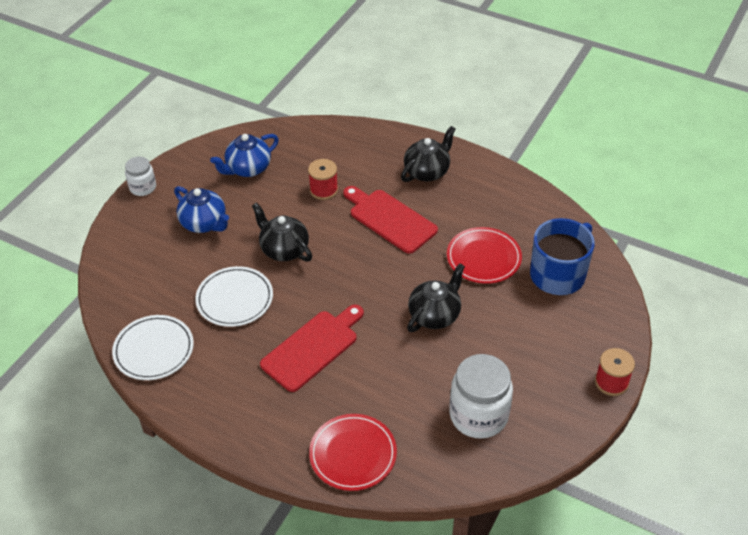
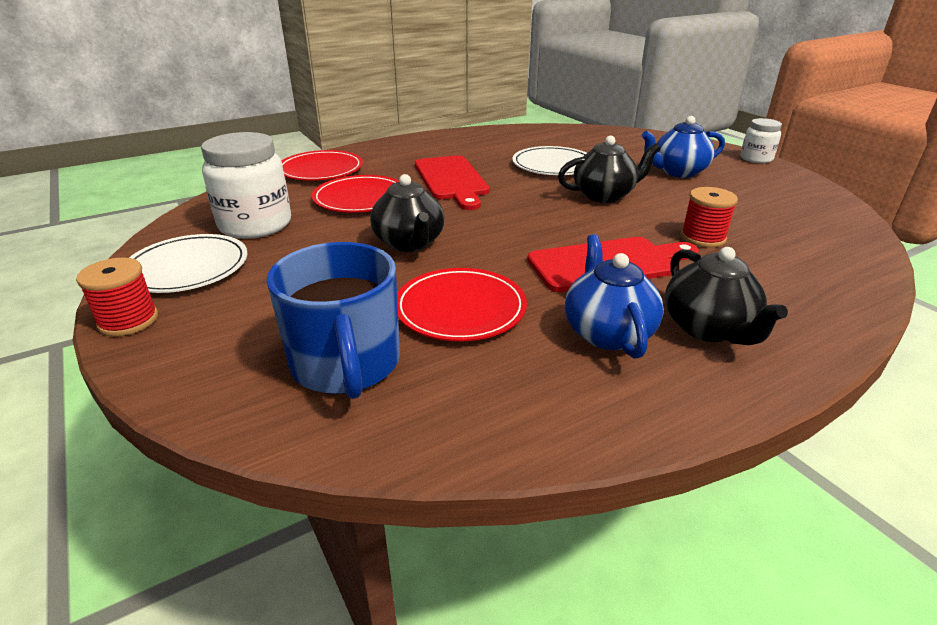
camera: 120 degrees right, 15 degrees down
(154, 350) = (527, 135): white plate -> white plate (187, 268)
(248, 169) = (772, 206): blue teapot -> blue teapot (607, 332)
(390, 384) = (360, 198): none -> red plate

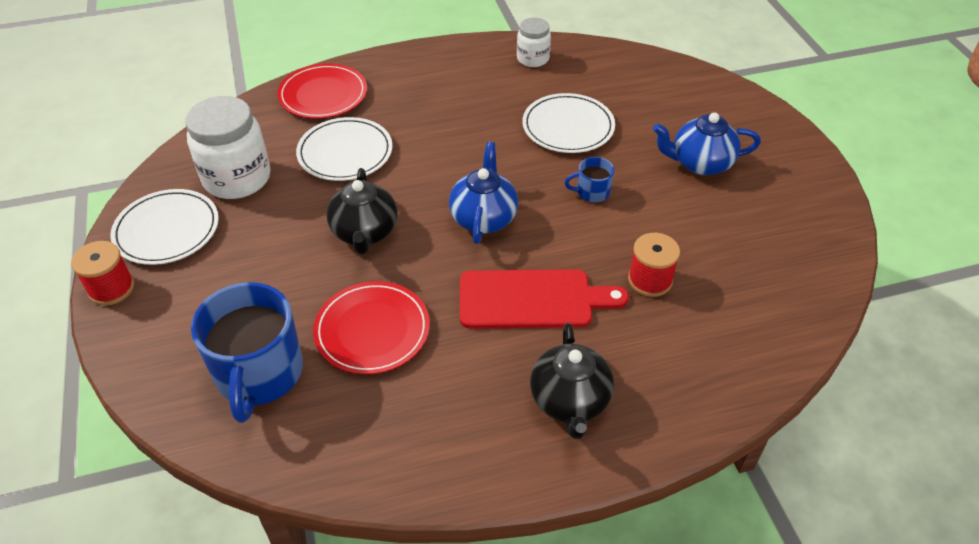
camera: 15 degrees right, 15 degrees up
(360, 198) = (345, 153): red plate -> white plate
(452, 180) = (447, 136): red cutting board -> none
(604, 195) = (592, 192): black teapot -> blue mug
(607, 332) = (480, 386): blue teapot -> blue teapot (483, 218)
(756, 159) = (811, 153): white jar -> white jar (533, 59)

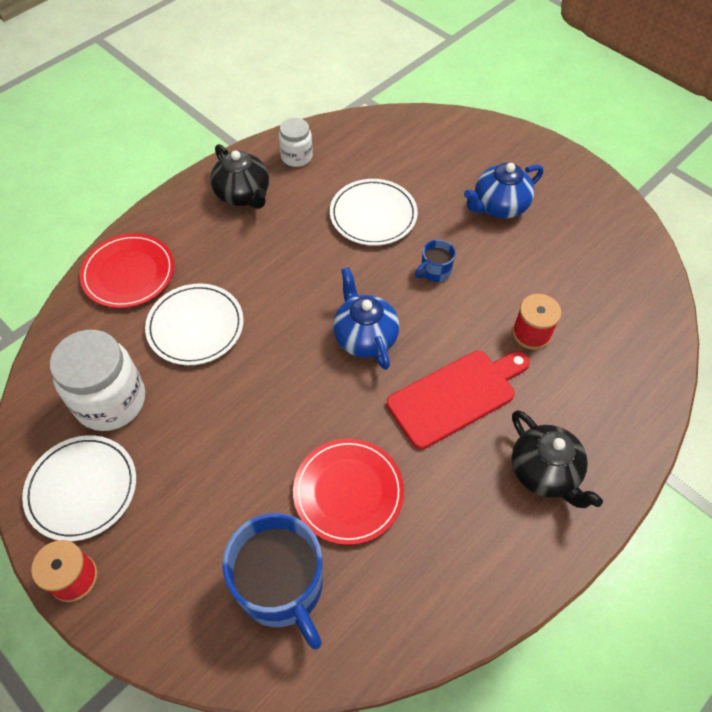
camera: 30 degrees left, 10 degrees up
(364, 233) = (273, 400): black teapot -> black teapot (243, 195)

